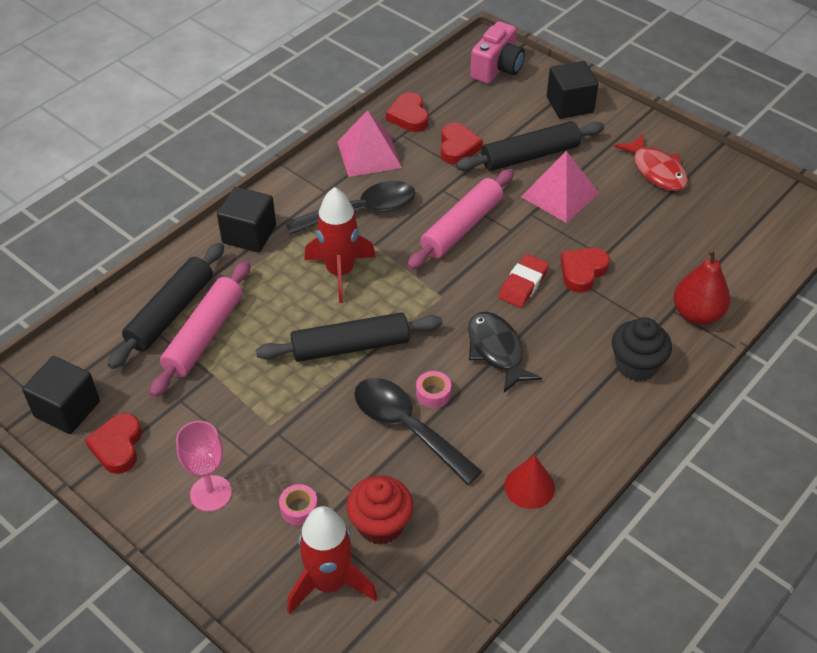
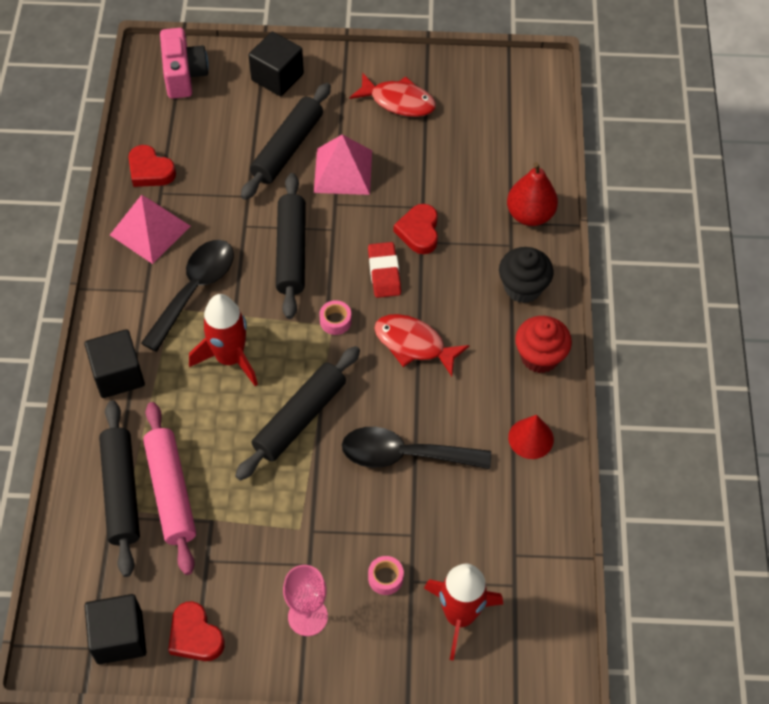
camera: 40 degrees left, 10 degrees up
(380, 525) = (455, 545): red cupcake -> red cupcake (539, 356)
(433, 394) = (399, 413): pink tape -> pink tape (335, 321)
(458, 147) = (220, 176): red heart -> none
(461, 227) = (291, 252): pink rolling pin -> black rolling pin
(496, 351) = (414, 344): black fish -> red fish

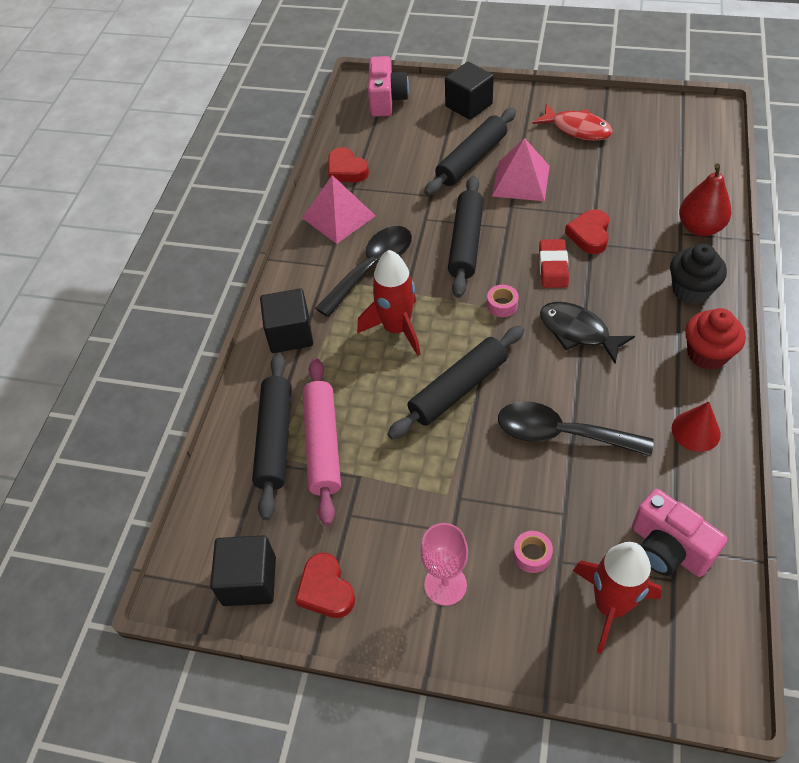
camera: 15 degrees right, 5 degrees down
(414, 344) = (578, 332): red fish -> black fish
(508, 556) = (668, 548): none -> pink camera

